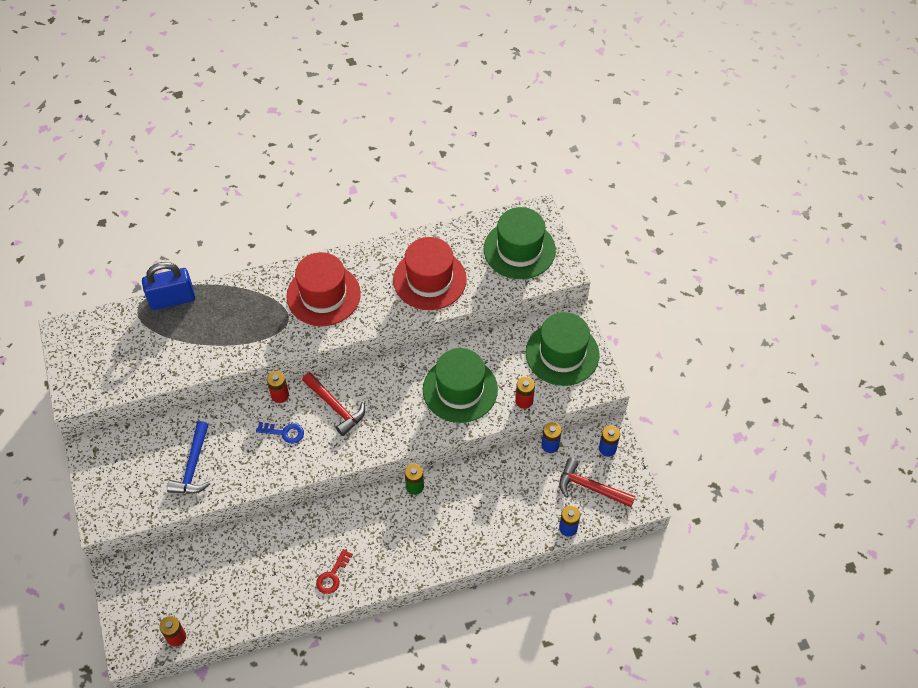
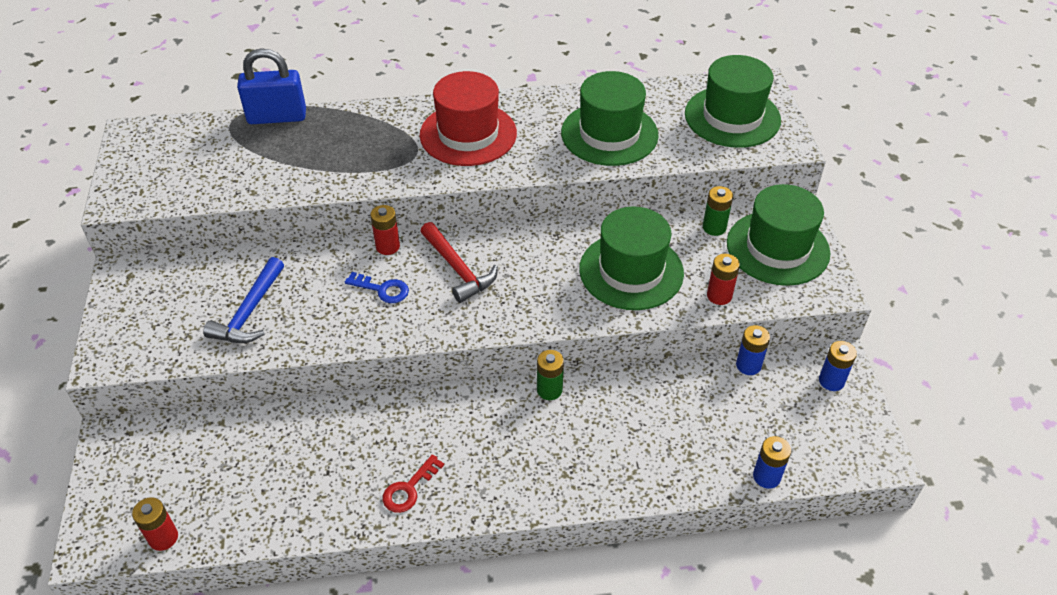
camera: 10 degrees right, 10 degrees down
(429, 279) = (609, 134): red hat -> green hat
(515, 342) = (714, 227): none -> green battery
(590, 487) = (804, 427): red hammer -> none

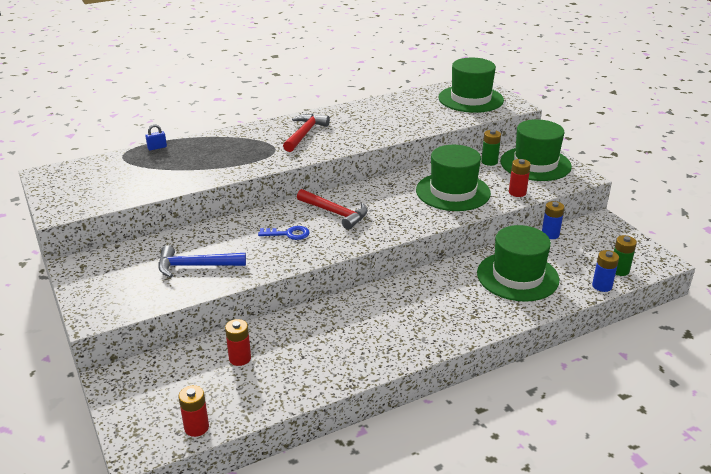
camera: 20 degrees left, 15 degrees down
(249, 312) = (195, 266): blue hammer -> blue hammer turned 90 degrees clockwise
(277, 117) = (157, 147): blue padlock -> blue padlock, size x0.42
(387, 246) = (276, 211): red battery -> red battery (240, 358)
(409, 488) = (370, 350): red key -> none
(468, 134) = (304, 134): red hat -> red hammer
(549, 390) = (431, 275): green battery -> green battery (619, 270)
(609, 134) = (399, 118): green hat -> green hat (517, 276)
(831, 381) = (605, 231): blue battery -> none

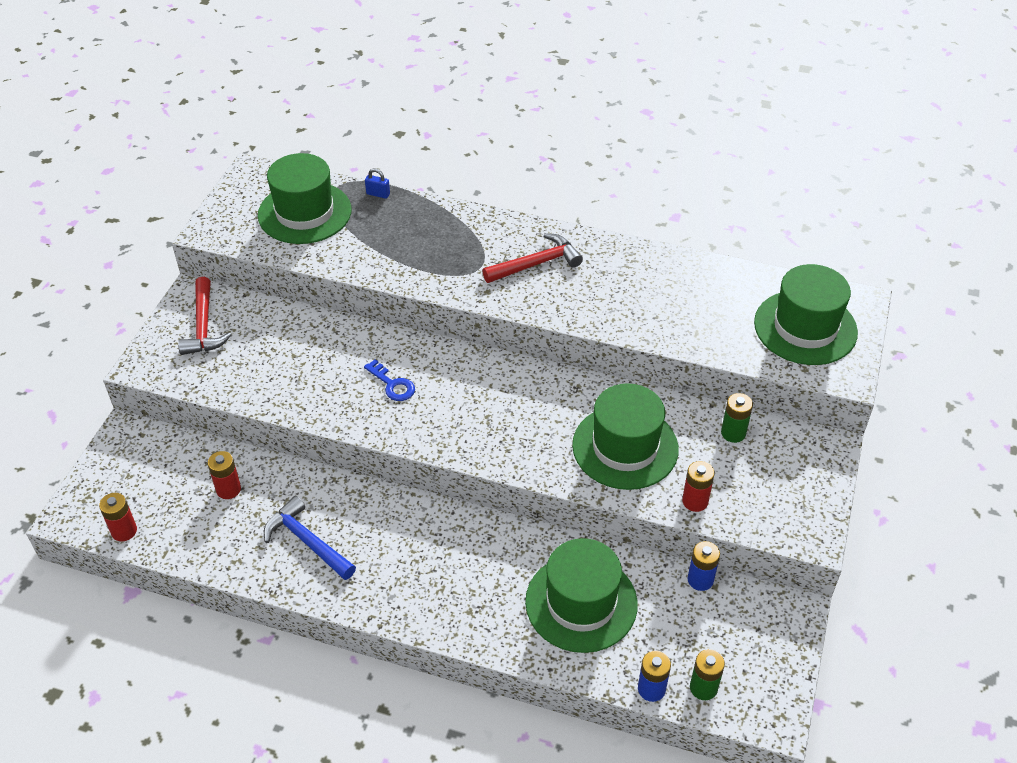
camera: 45 degrees right, 15 degrees up
(195, 266) = (273, 366): blue hammer -> blue hammer (307, 541)
(335, 213) = (468, 389): red hammer -> red hammer (204, 326)
(535, 164) = (784, 476): green hat -> green hat (304, 213)

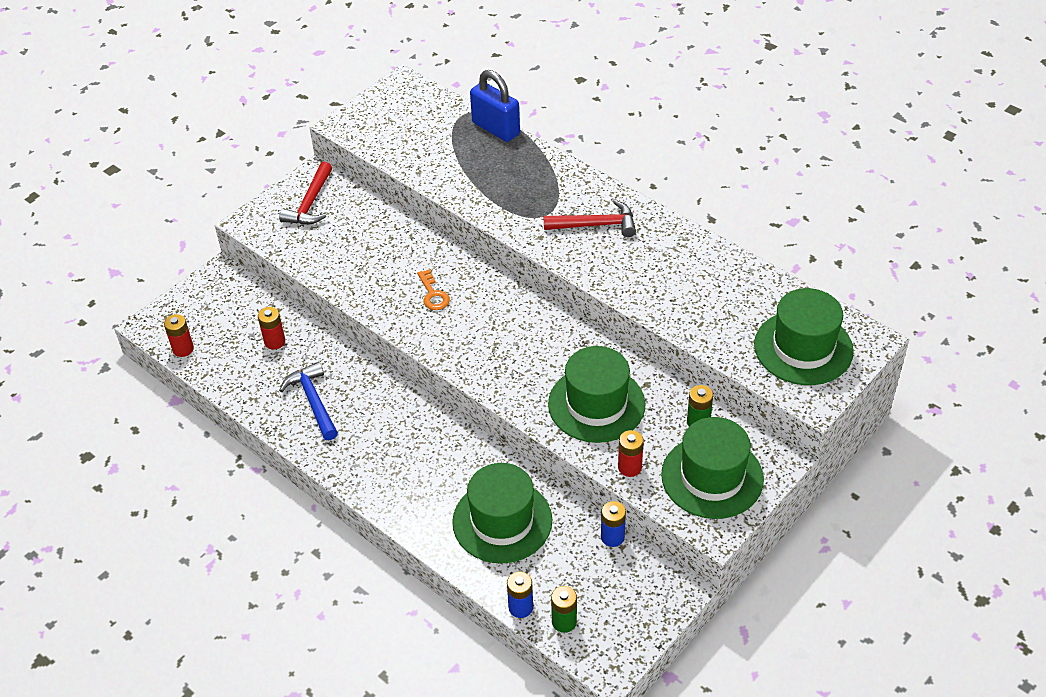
camera: 25 degrees right, 0 degrees up
(304, 213) = (427, 129): green hat -> green hat (712, 477)
(378, 194) = (496, 128): blue padlock -> blue padlock, size x2.40
(392, 384) = (433, 294): blue key -> orange key

